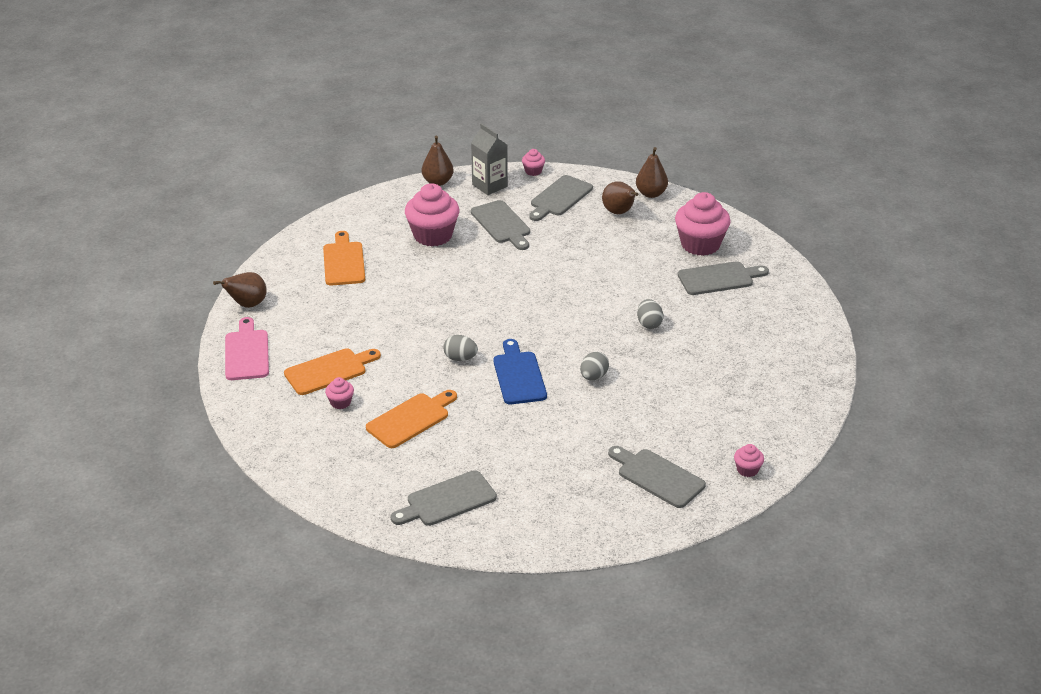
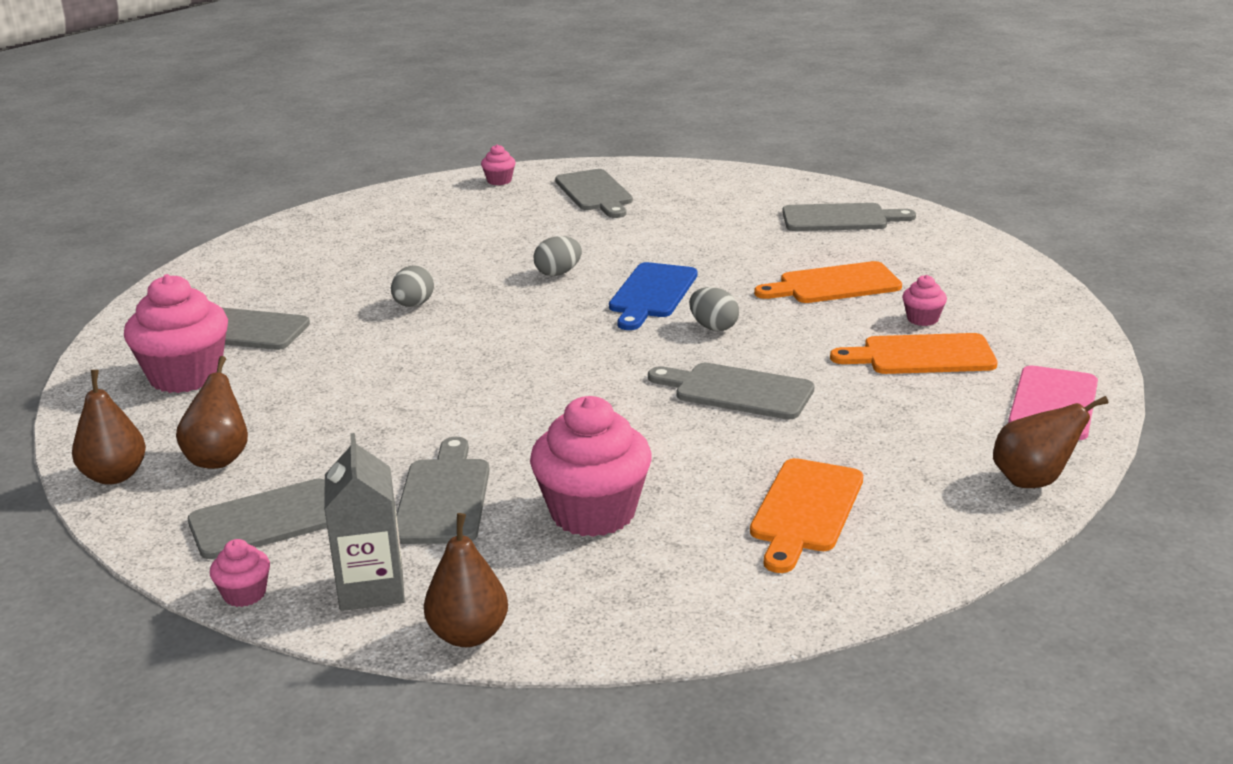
camera: 150 degrees left, 10 degrees down
(415, 316) = (737, 391): none -> grey cutting board

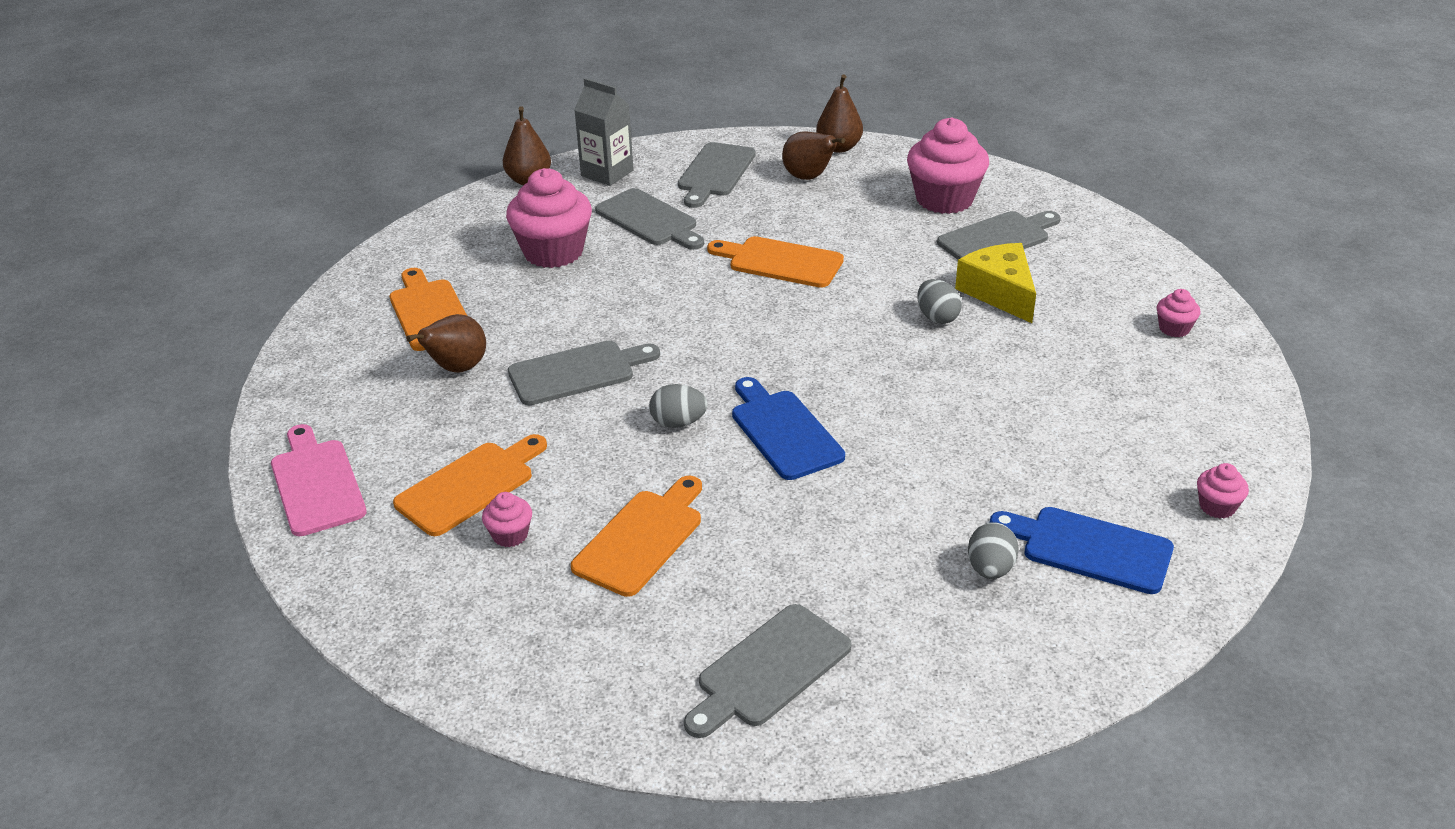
camera: 135 degrees right, 10 degrees up
(244, 594) = (660, 146): pink cupcake -> pink cupcake (1174, 329)
(338, 299) = (1000, 292): none -> yellow cheese
(423, 394) = (780, 262): none -> orange cutting board
(558, 273) = (899, 410): grey egg -> grey egg (990, 569)
(595, 193) = (1089, 549): grey cutting board -> blue cutting board
(1033, 481) = (292, 405): brown pear -> brown pear (457, 369)

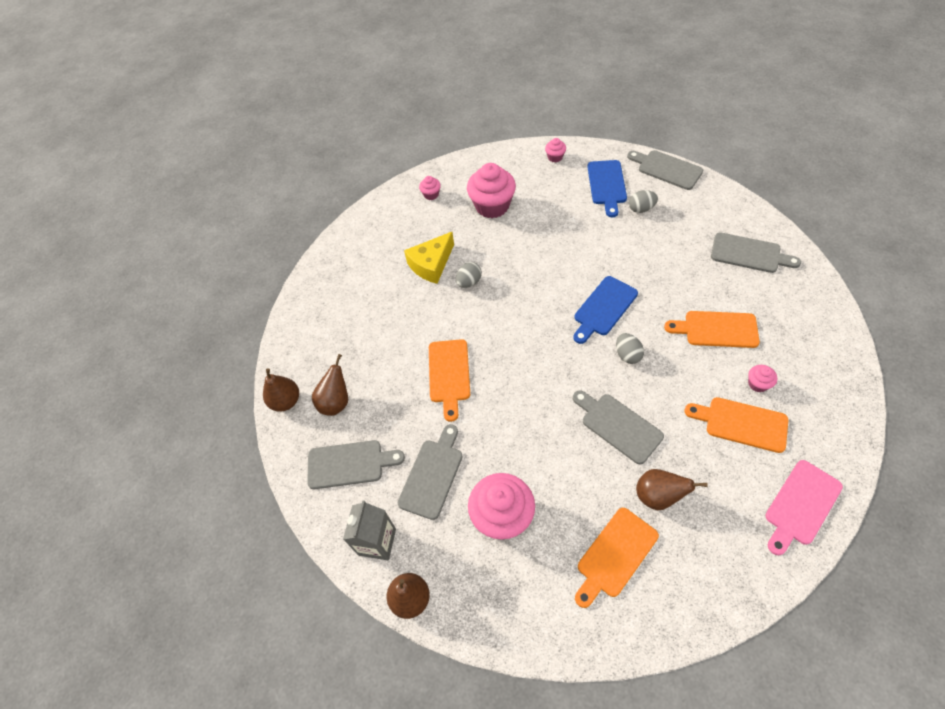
camera: 110 degrees left, 20 degrees up
(944, 199) = (338, 319): pink cupcake -> pink cupcake (492, 206)
(997, 238) = (374, 281): grey cutting board -> grey cutting board (666, 169)

